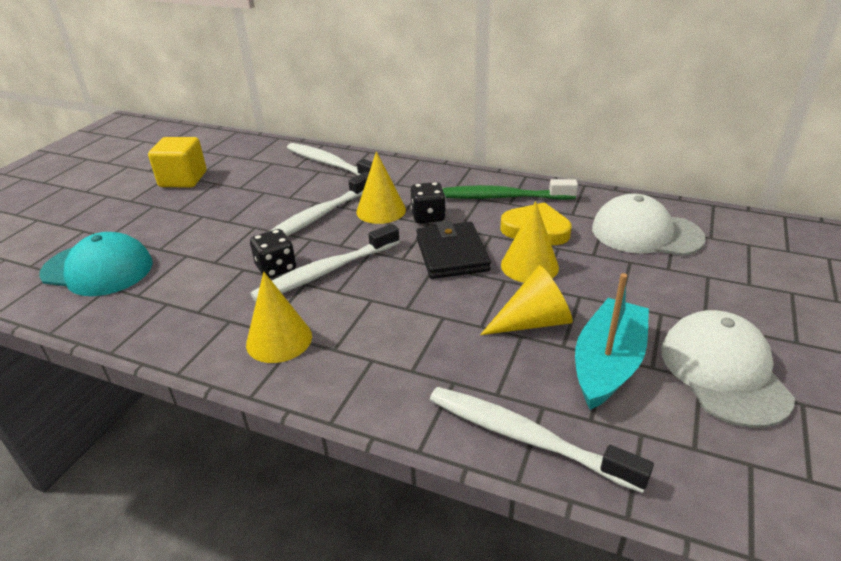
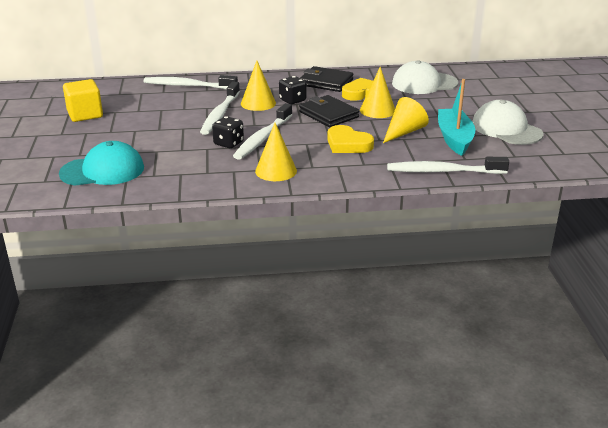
camera: 30 degrees left, 5 degrees down
(426, 320) = (348, 144): none -> yellow heart
(501, 197) = (326, 82): green toothbrush -> black wallet

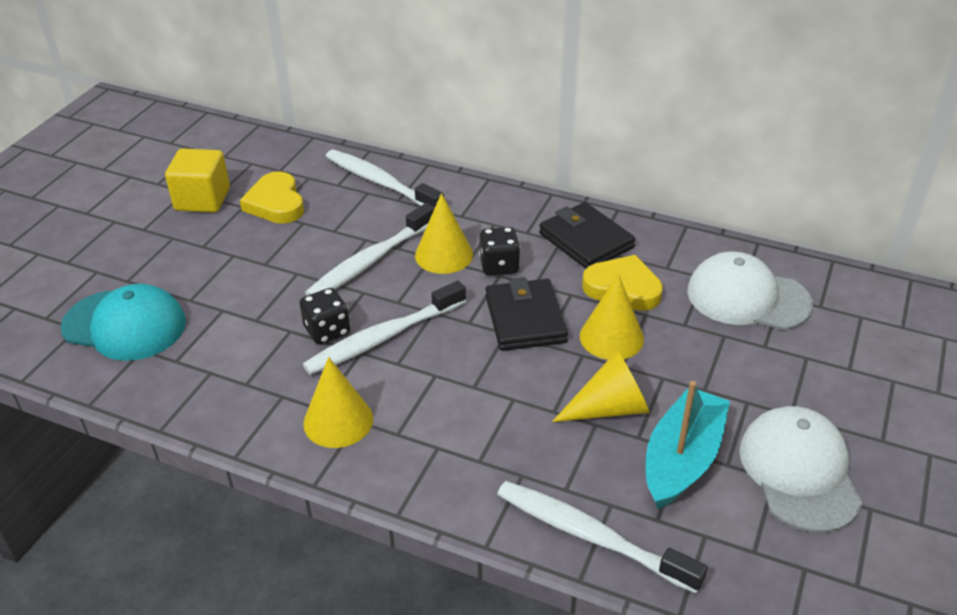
camera: 30 degrees right, 10 degrees up
(348, 144) = (495, 402): yellow heart -> yellow heart (276, 203)

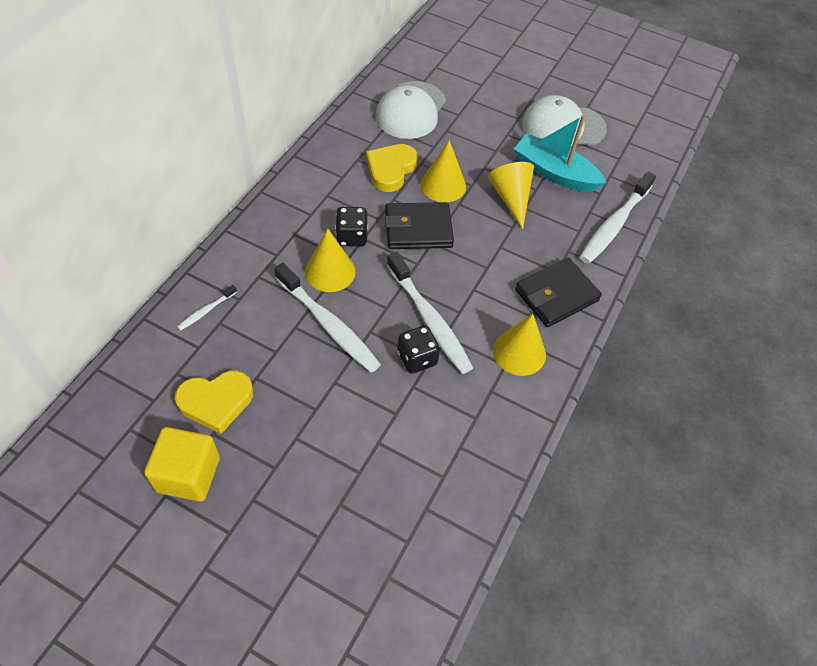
camera: 90 degrees left, 15 degrees up
(125, 325) = (389, 529): turquoise cap -> none
(381, 182) = (206, 311): white toothbrush -> white toothbrush, size x0.46
(586, 240) = (330, 180): black wallet -> black wallet (556, 295)

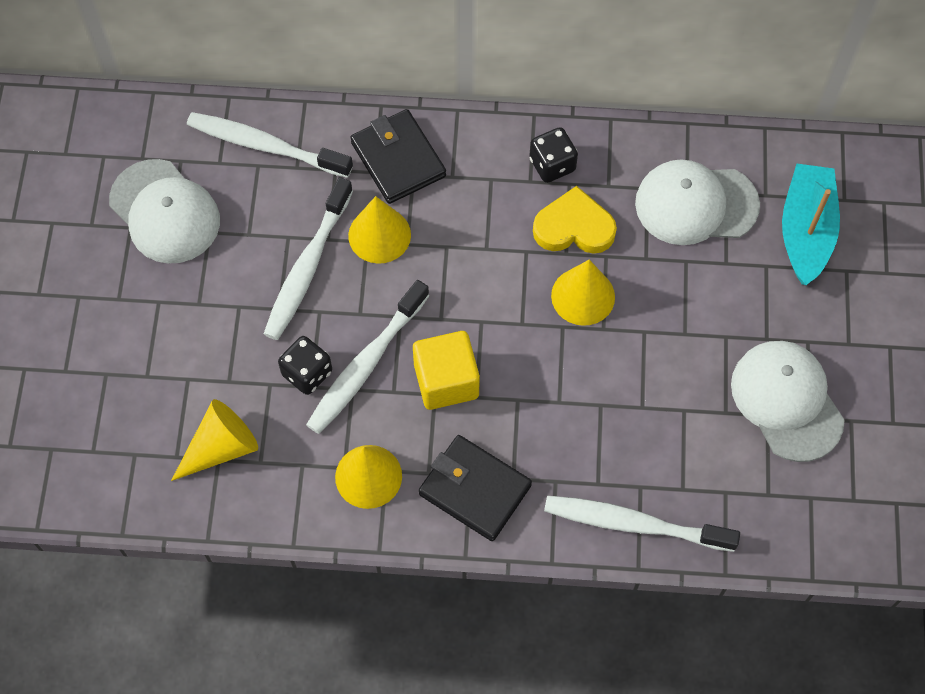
camera: 70 degrees right, 10 degrees up
(188, 474) = (79, 230): yellow cube -> yellow cube (446, 381)
(206, 311) = (266, 146): white toothbrush -> white toothbrush, size x2.17
(216, 402) = (165, 212): yellow heart -> white cap
(351, 237) = (442, 233): black dice -> black dice (552, 165)
(418, 229) = (493, 298): black wallet -> black wallet (398, 159)
(511, 198) = (607, 383): yellow cone -> yellow cone (221, 447)
(554, 173) = (686, 420): turquoise boat -> turquoise boat (806, 231)

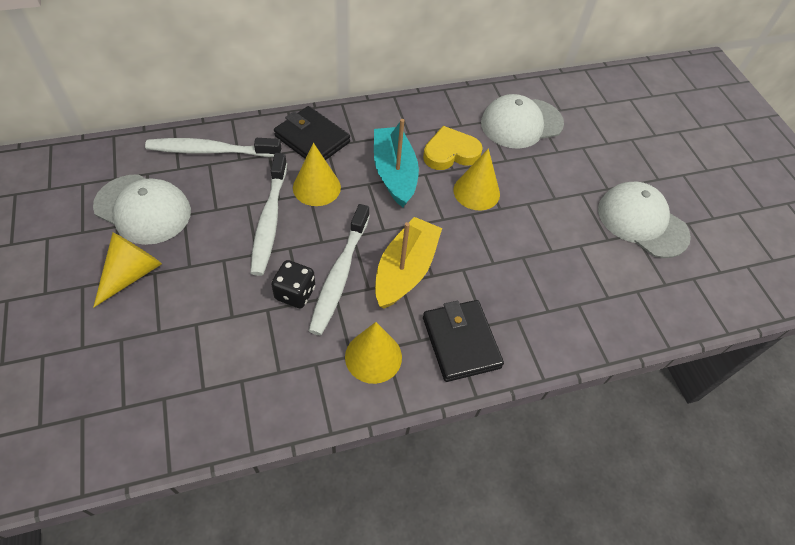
camera: 25 degrees left, 10 degrees down
(221, 447) = (241, 370): yellow cone -> yellow cone (132, 274)
(446, 381) = (405, 270): yellow cube -> yellow boat
(474, 490) = (460, 342): black wallet -> black wallet turned 60 degrees clockwise
(552, 165) = (419, 121): black dice -> none
(634, 524) = (588, 331): white toothbrush -> none
(806, 231) = (595, 123): turquoise boat -> turquoise boat (394, 173)

